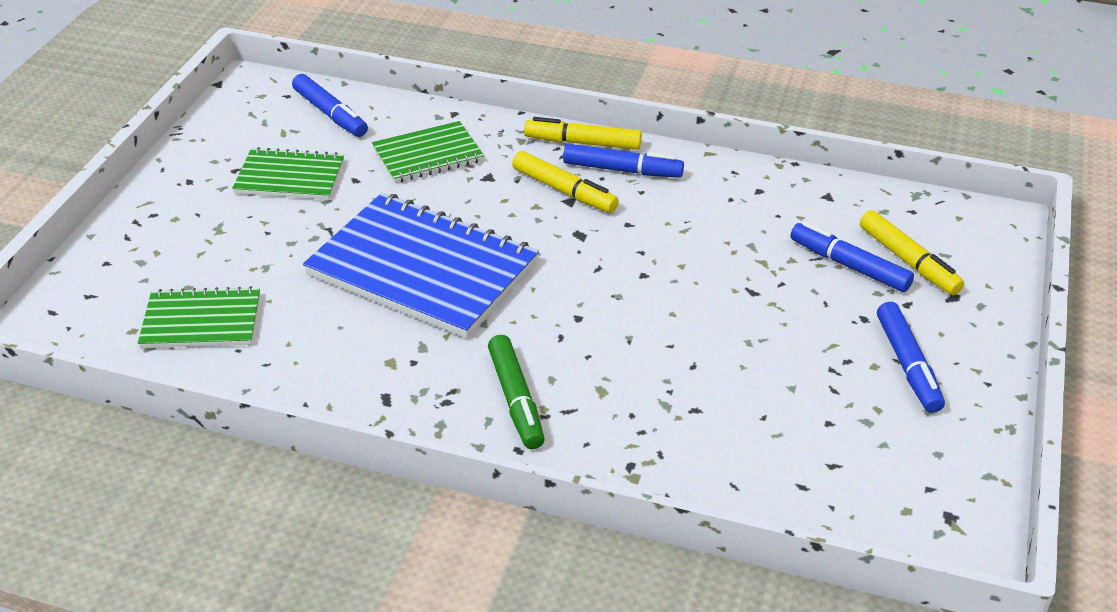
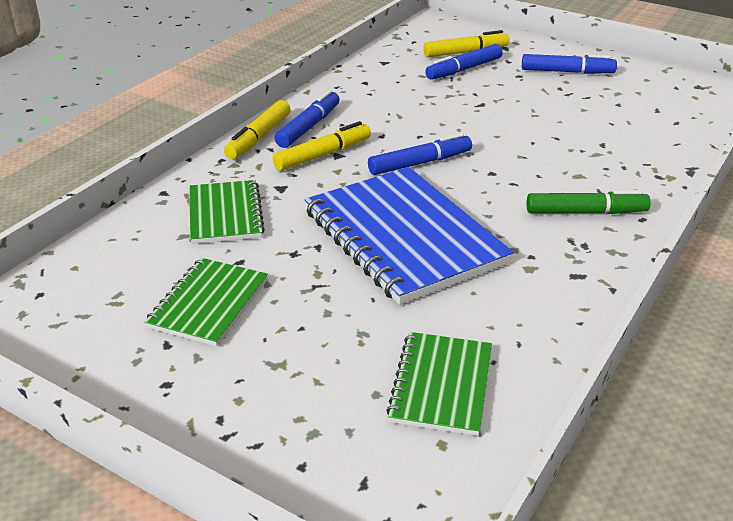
camera: 75 degrees left, 5 degrees down
(330, 114) = (104, 266): blue marker -> blue marker (420, 163)
(422, 269) = (404, 237): blue notebook -> blue notebook turned 75 degrees counterclockwise

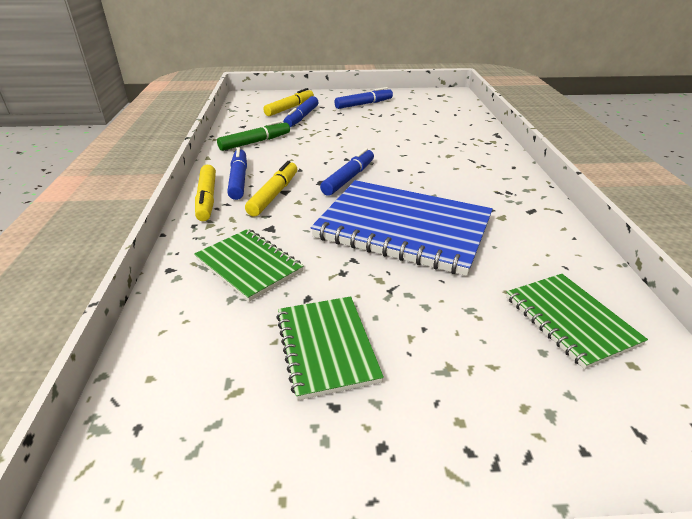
camera: 35 degrees left, 0 degrees up
(586, 212) = (482, 173): green marker -> green marker (255, 142)

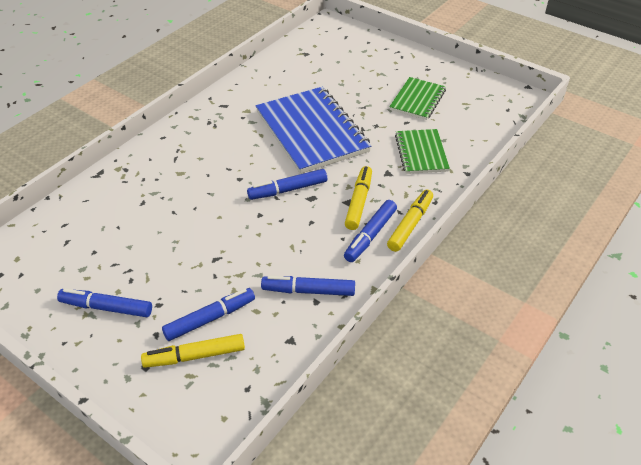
camera: 140 degrees left, 10 degrees up
(255, 142) = (308, 291): green marker -> blue marker
(274, 195) = (358, 202): yellow marker -> yellow marker turned 135 degrees clockwise
(570, 320) = (309, 62): green notebook -> none

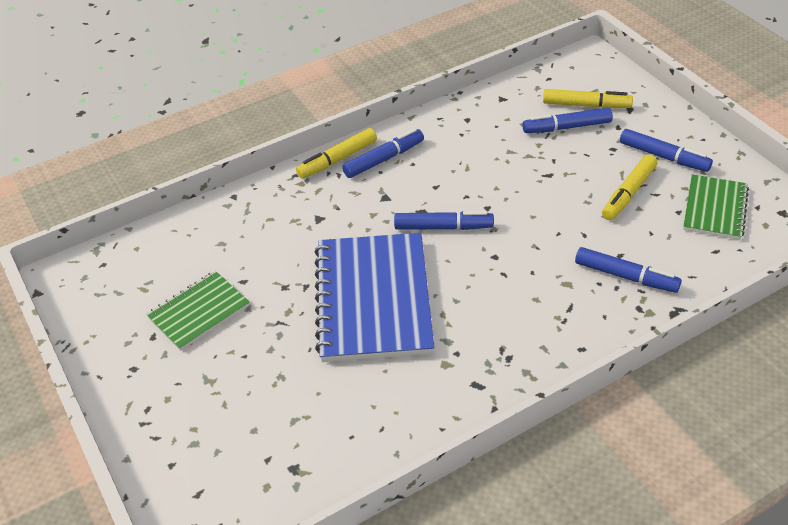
camera: 155 degrees left, 0 degrees up
(308, 291) = (470, 128): blue marker -> blue marker (626, 276)
(358, 202) = (373, 194): yellow marker -> yellow marker (628, 193)
(421, 153) = (262, 232): green notebook -> green notebook (714, 209)

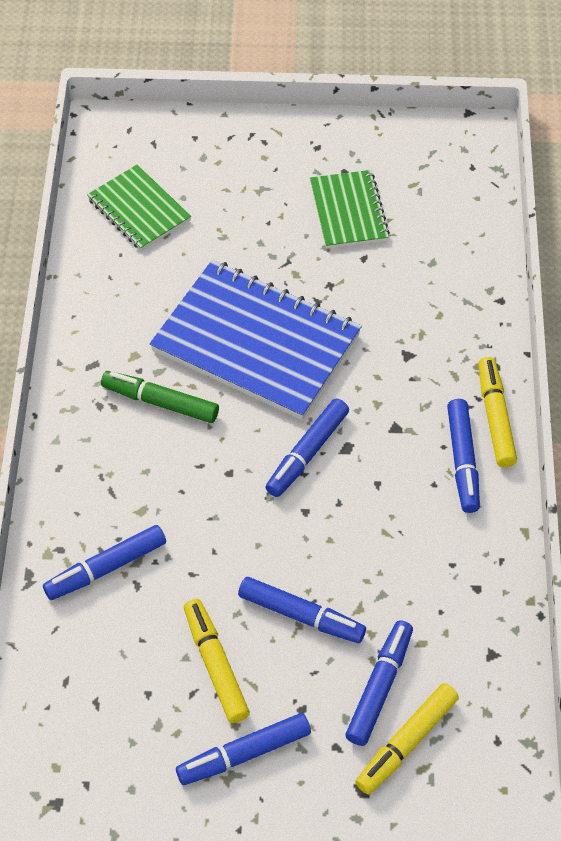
camera: 120 degrees right, 10 degrees up
(473, 323) = (160, 402): none -> green marker
(558, 175) = (301, 615): none -> blue marker
(714, 209) = (120, 734): green notebook -> green notebook (139, 210)

